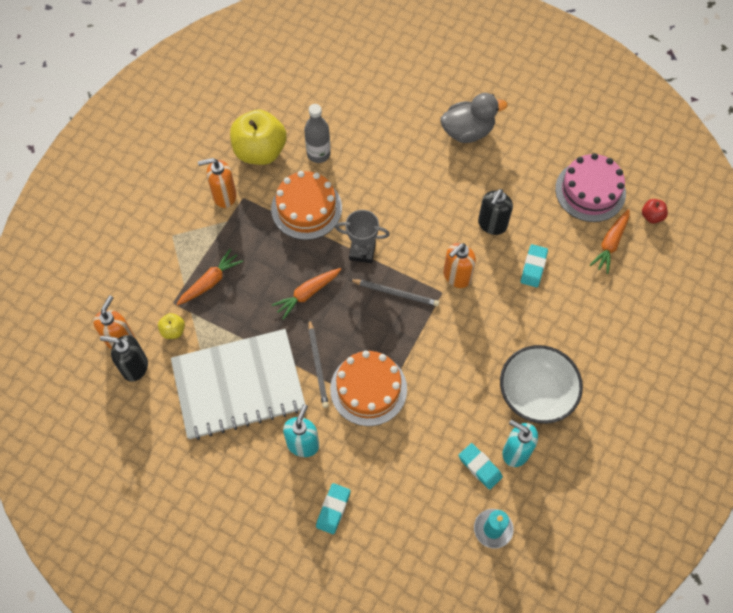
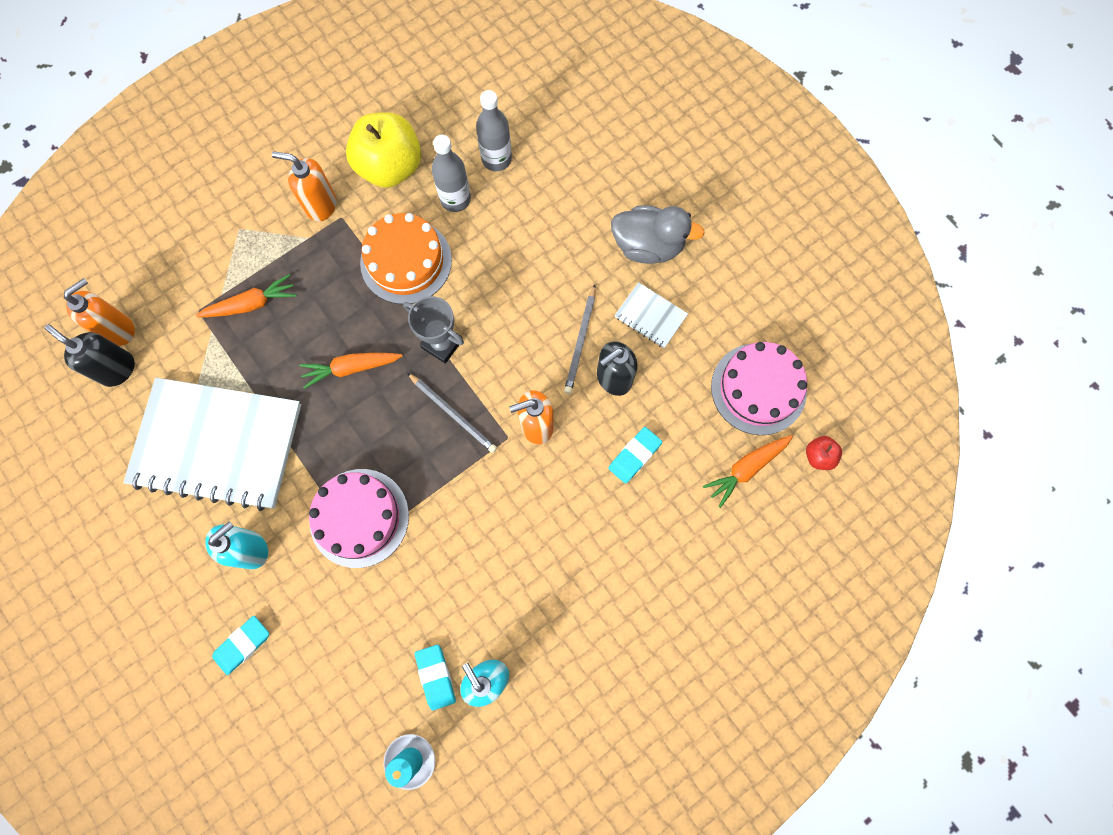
camera: 25 degrees right, 10 degrees up
(173, 330) = (181, 344): yellow apple -> none
(318, 365) = (318, 461): grey pencil -> grey pencil (580, 341)
(332, 116) = (496, 159): none -> grey bottle
(368, 389) = (359, 517): orange cake -> pink cake
(494, 175) = (650, 316): none -> white notebook
(535, 394) = (550, 618): white bowl -> none

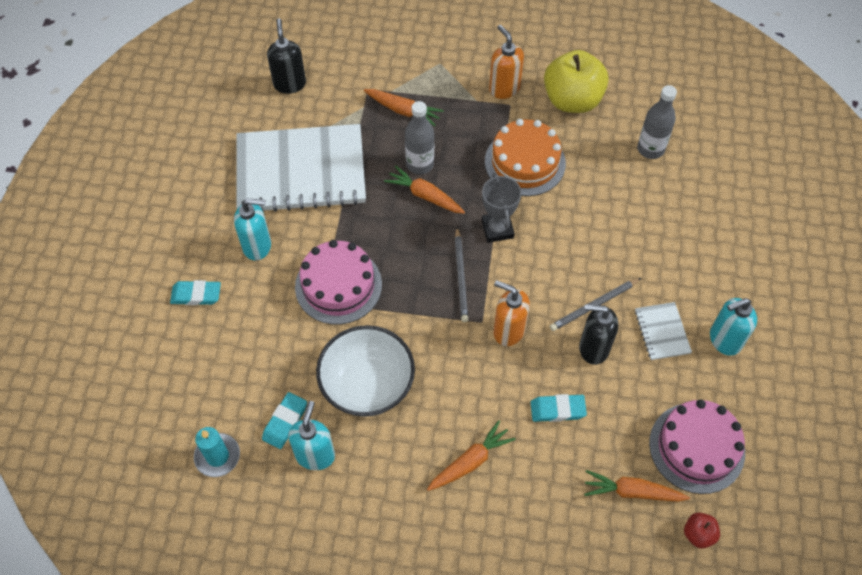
camera: 45 degrees right, 15 degrees down
(119, 329) = (313, 63): orange soap dispenser -> none
(217, 444) = (301, 171): white notebook -> white notebook turned 60 degrees counterclockwise
(455, 199) = (596, 151): grey bottle -> grey bottle (420, 164)
(471, 580) = (367, 385): none -> white bowl
(611, 563) = (470, 462): none -> orange carrot
(648, 246) = (706, 286): grey duck -> none
(700, 280) = (724, 340): none -> turquoise soap dispenser

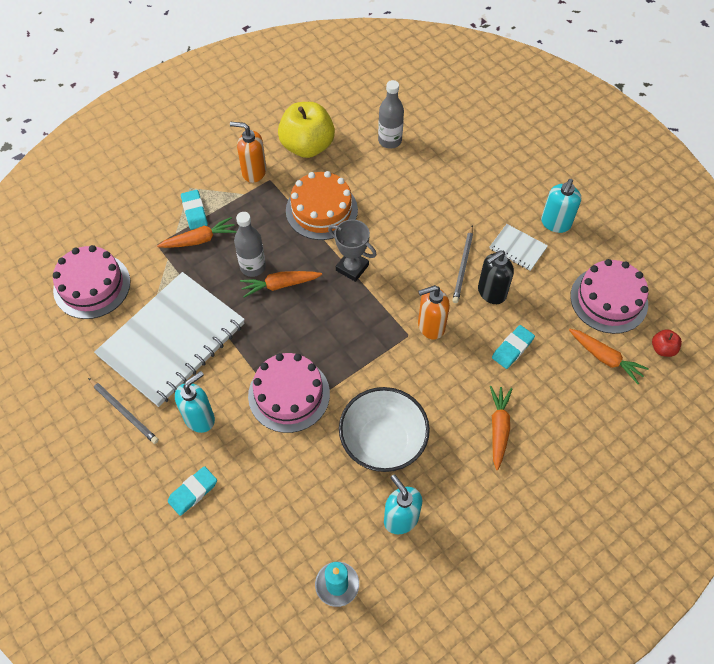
camera: 45 degrees left, 0 degrees up
(285, 422) = (356, 517): turquoise eraser -> turquoise eraser (194, 212)
(289, 84) = (92, 286): black soap dispenser -> pink cake
(461, 276) = (363, 317): grey pencil -> grey pencil (124, 411)
(632, 492) = (605, 358): orange carrot -> orange carrot turned 105 degrees counterclockwise

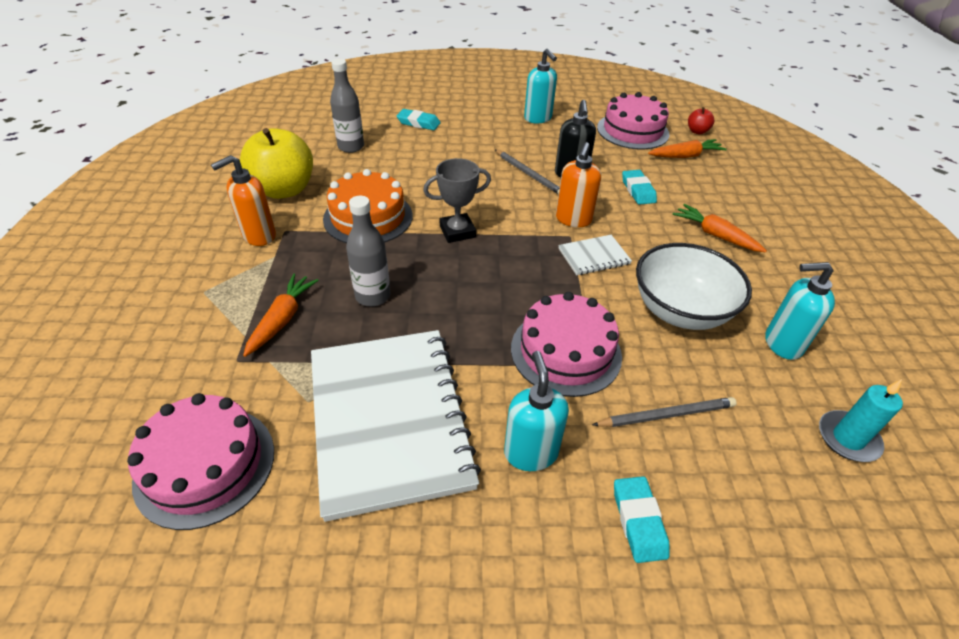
camera: 55 degrees left, 15 degrees down
(124, 411) = (447, 539): grey pencil -> grey pencil (666, 415)
(194, 212) = (240, 304): turquoise eraser -> turquoise eraser (418, 123)
(280, 285) = (420, 287): orange carrot -> none
(518, 248) = (541, 143): white notebook -> white notebook (594, 256)

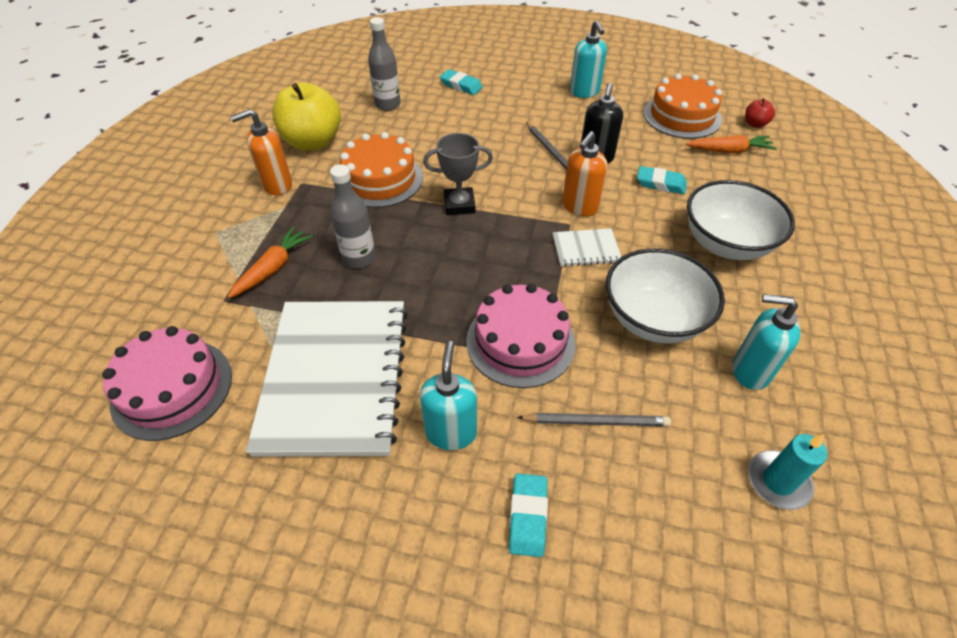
camera: 15 degrees right, 5 degrees up
(632, 131) = (682, 116): pink cake -> orange cake
(638, 190) = (660, 184): turquoise eraser -> turquoise eraser turned 75 degrees counterclockwise
(715, 235) = (726, 244): orange carrot -> white bowl

